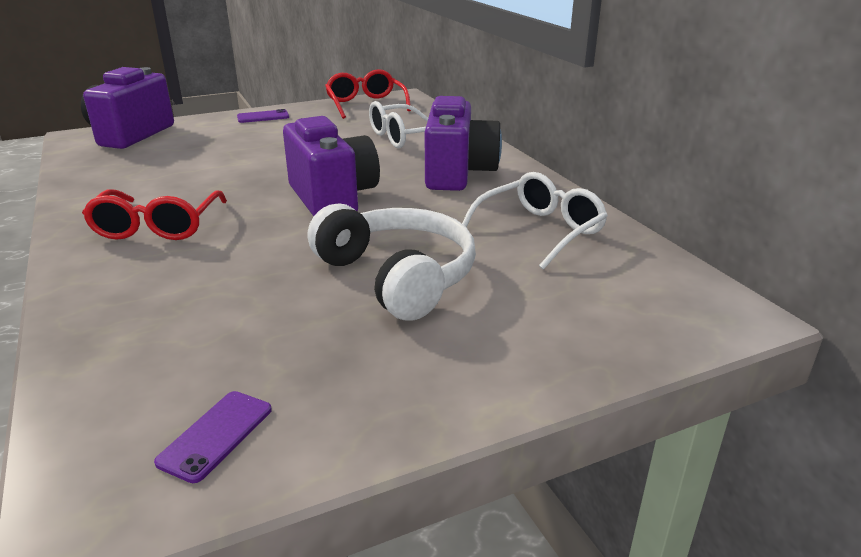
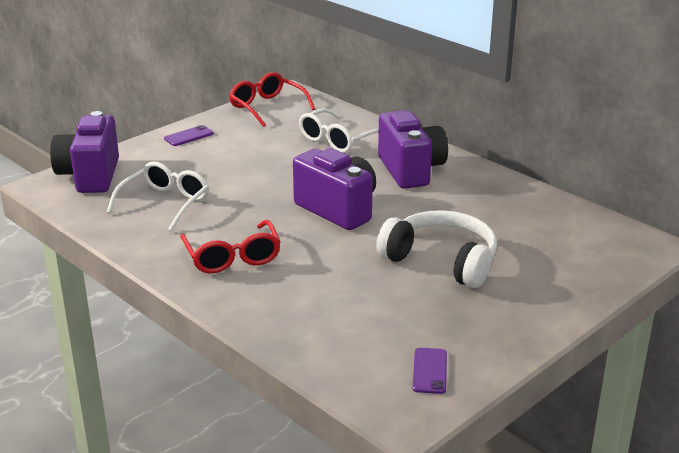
camera: 20 degrees left, 0 degrees up
(539, 231) = (505, 210): white glasses -> white glasses (165, 204)

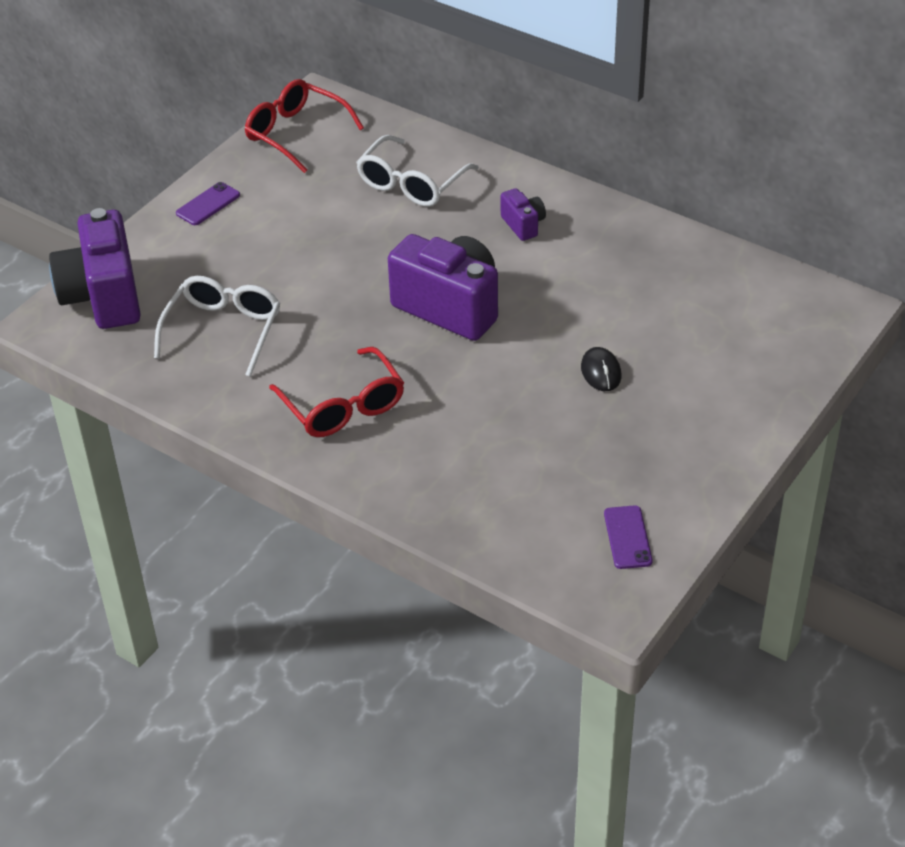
camera: 10 degrees left, 15 degrees up
(410, 170) = (523, 225): purple camera -> purple camera, size x0.47
(441, 261) = (600, 372): white headphones -> black mouse

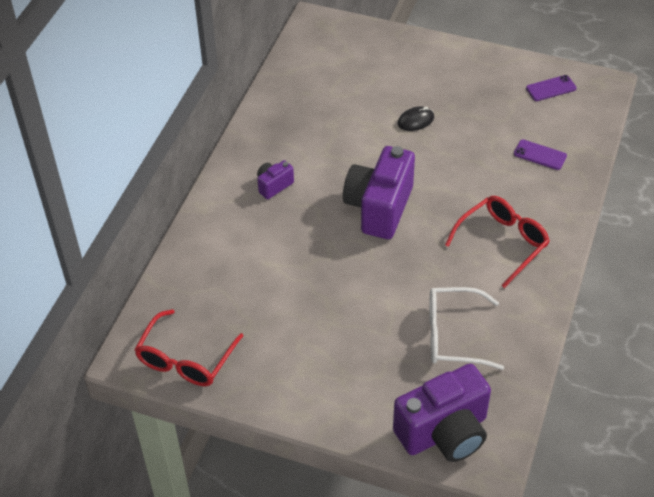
camera: 105 degrees left, 5 degrees up
(208, 204) = (301, 395): purple phone -> purple phone (540, 155)
(412, 183) = (238, 262): white glasses -> none

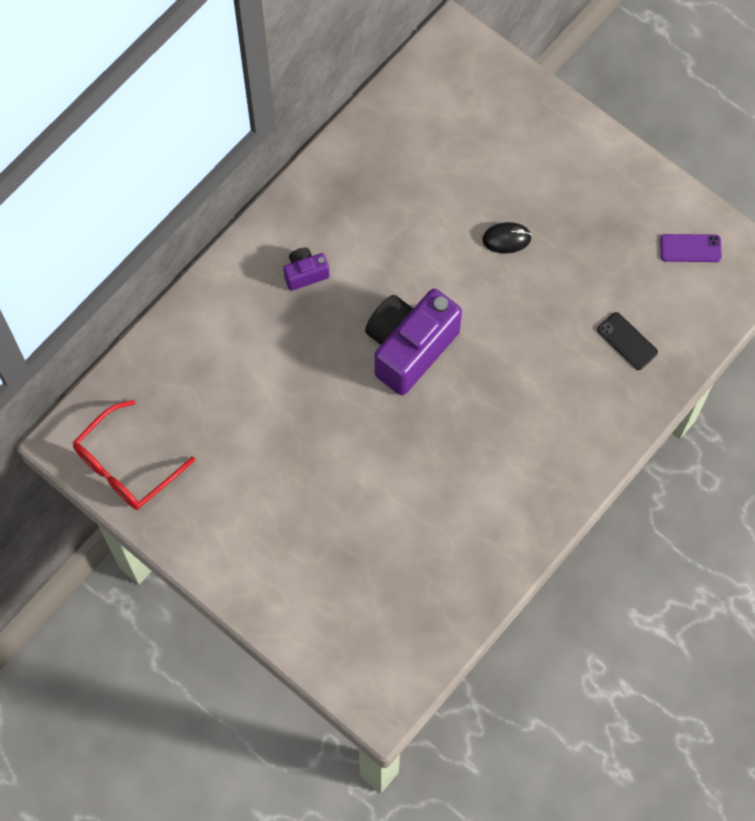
camera: 20 degrees right, 20 degrees up
(444, 432) = (352, 652): purple camera -> none
(454, 335) = (415, 543): white glasses -> none
(502, 243) = (524, 445): red glasses -> none
(540, 155) = (627, 341): purple phone -> black phone

